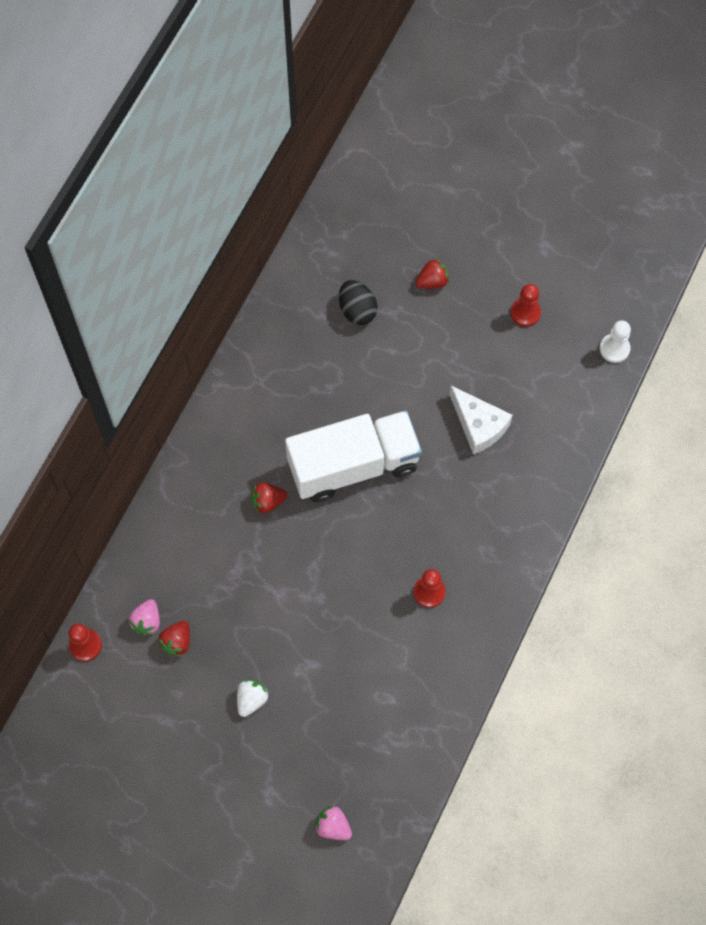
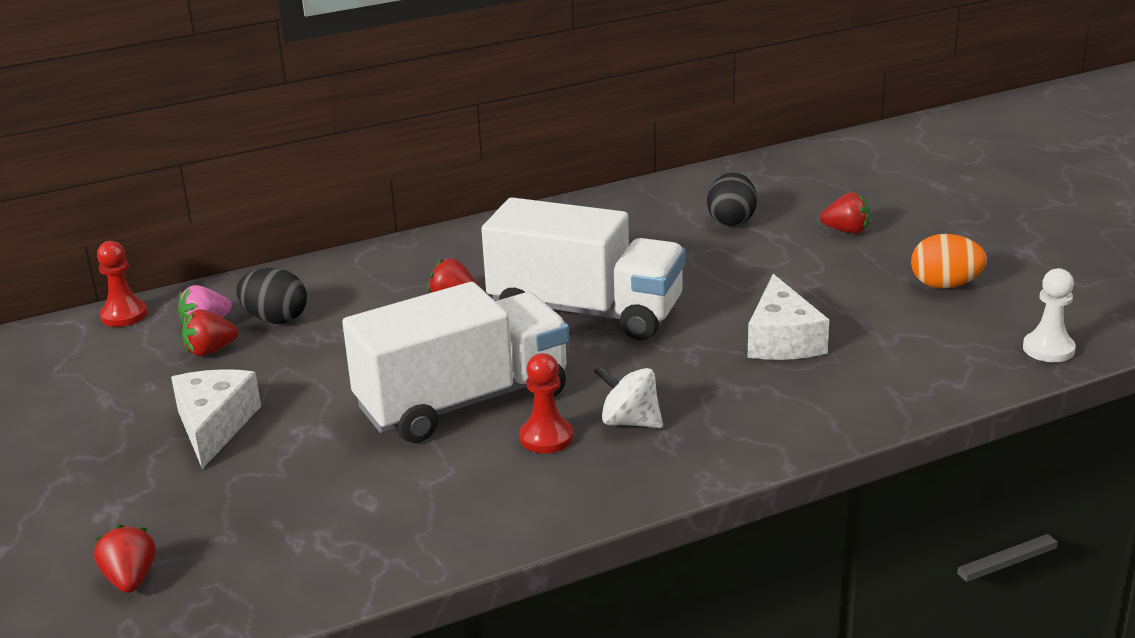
camera: 40 degrees right, 40 degrees down
(182, 588) = (275, 319): none -> black egg
(251, 699) = (214, 426): white strawberry -> white cheese
(333, 826) = (130, 579): pink strawberry -> red strawberry
(362, 591) = (463, 402): none -> white truck
(458, 551) = (629, 422): none -> white spinning top
(525, 313) = (945, 285): red pawn -> orange egg

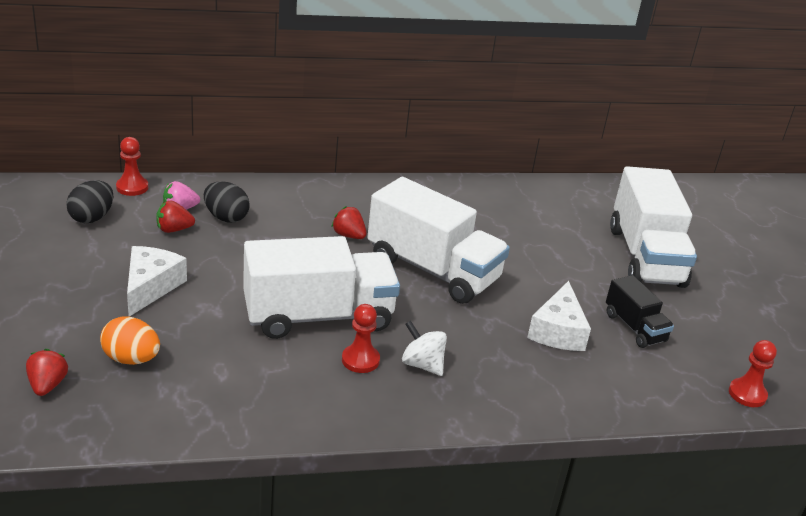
camera: 10 degrees right, 5 degrees up
(731, 221) = (567, 226): black egg -> black egg (92, 218)
(846, 231) = (645, 256): red strawberry -> white truck
(875, 312) = (634, 327): none -> black truck
(945, 285) = (696, 320): orange egg -> orange egg (131, 359)
(1048, 349) = (747, 394): white pawn -> red pawn

